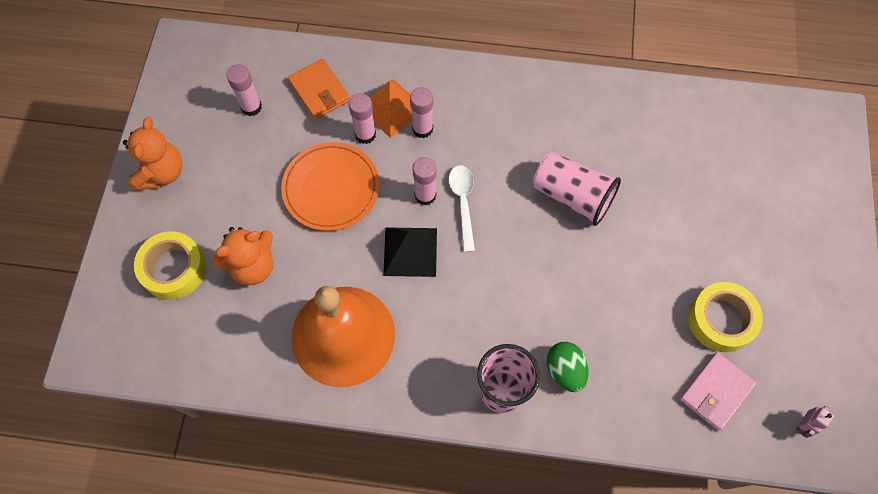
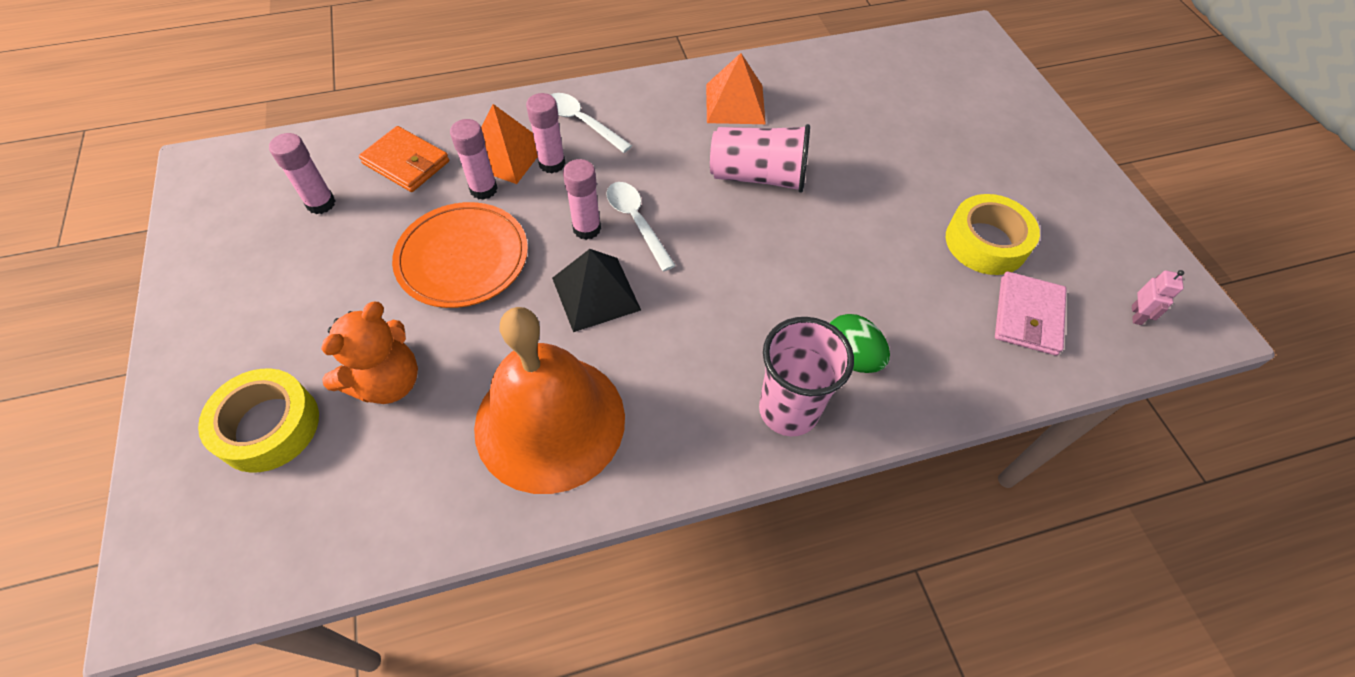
camera: 25 degrees left, 10 degrees down
(161, 173) = (214, 314): orange teddy bear -> none
(459, 98) = (582, 122): none -> white spoon
(587, 121) = (735, 103): none -> orange pyramid

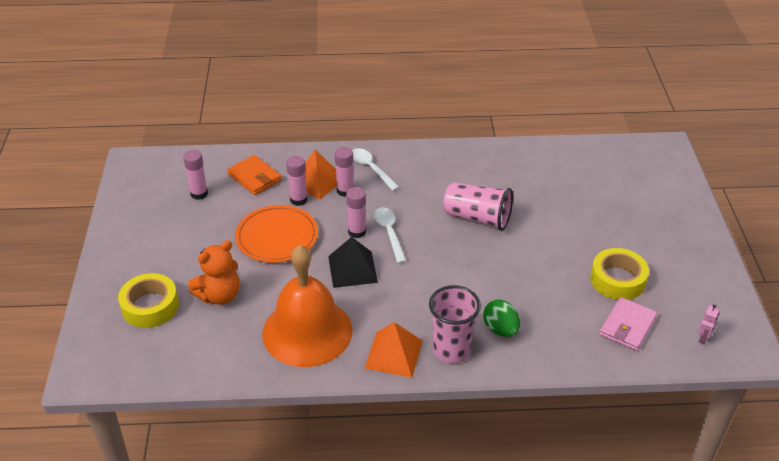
camera: 15 degrees right, 15 degrees down
(735, 103) = (477, 170): orange pyramid -> orange pyramid (394, 354)

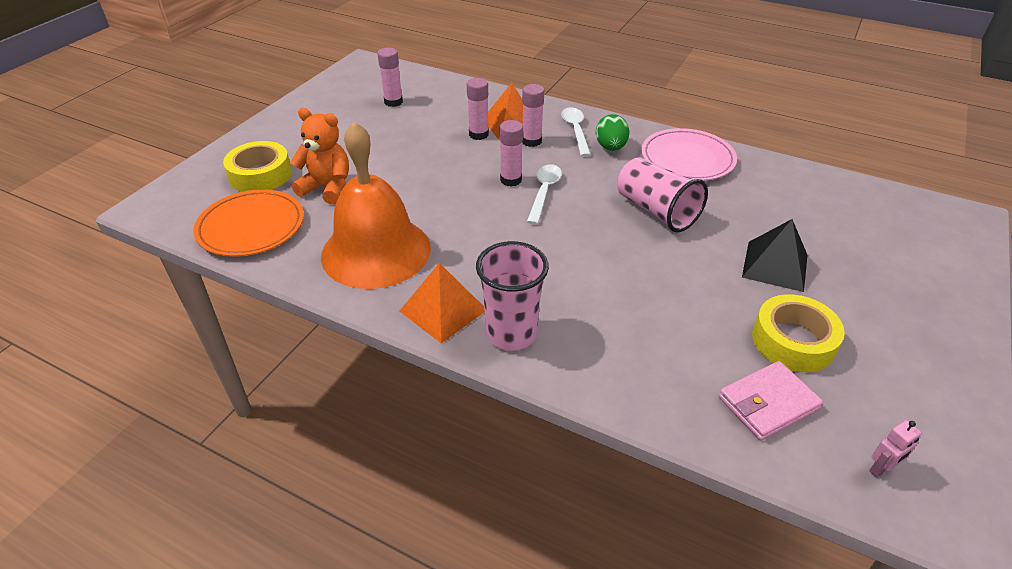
camera: 30 degrees right, 0 degrees up
(219, 295) = (327, 188): orange teddy bear -> orange teddy bear turned 150 degrees counterclockwise
(254, 177) = (455, 104): orange wallet -> none
(277, 237) = (428, 158): orange plate -> orange plate (251, 227)
(352, 269) = (475, 211): black pyramid -> black pyramid (775, 265)
(469, 165) = (687, 159): none -> pink plate
(500, 329) = (590, 335): green egg -> green egg (610, 147)

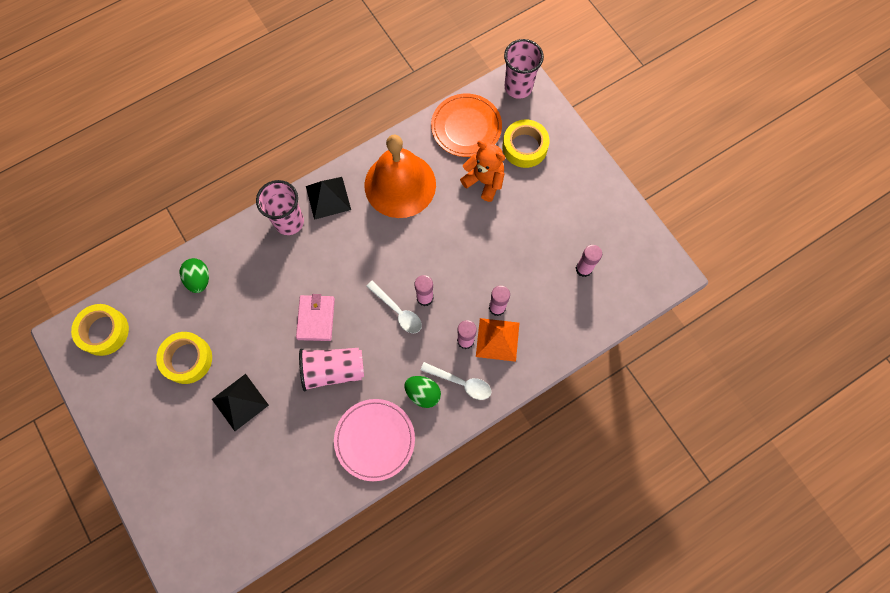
camera: 120 degrees right, 30 degrees up
(164, 206) = (518, 87): none -> pink cup
(327, 188) = (484, 181): orange teddy bear -> orange teddy bear turned 105 degrees counterclockwise
(443, 310) = (328, 198): orange pyramid -> black pyramid
(685, 391) = (199, 279): none -> green egg
(768, 403) = (166, 312): pink wallet -> pink wallet (316, 318)
(881, 469) = (104, 331): pink robot -> yellow tape

